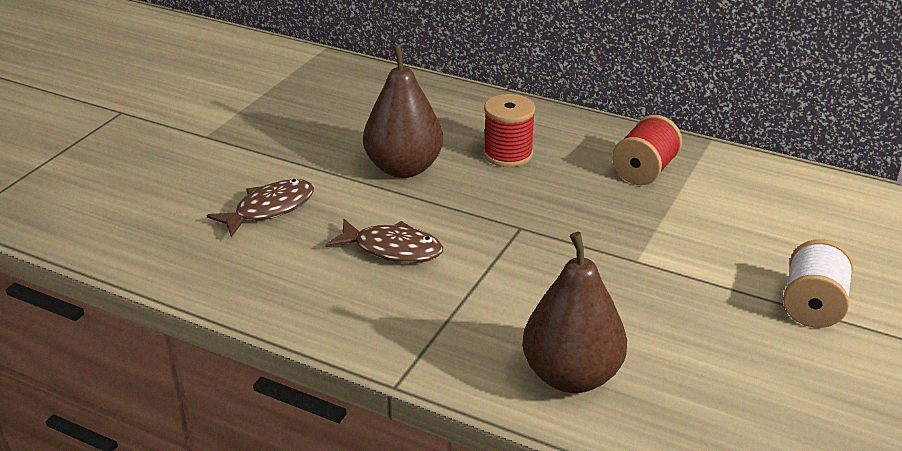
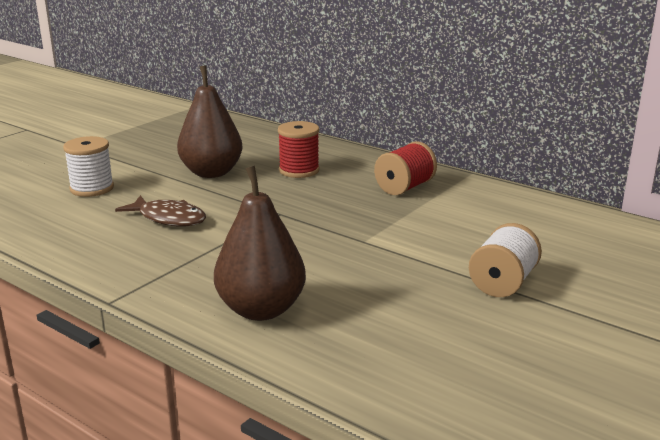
camera: 10 degrees right, 10 degrees down
(269, 209) = (92, 188): brown fish -> white spool

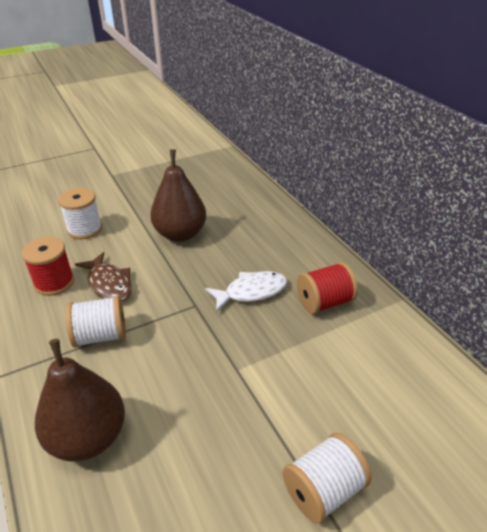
camera: 25 degrees right, 15 degrees up
(200, 251) = (100, 336): none -> white spool
(299, 170) = (249, 251): red spool -> red spool (54, 282)
(328, 194) = (251, 292): none -> white fish

